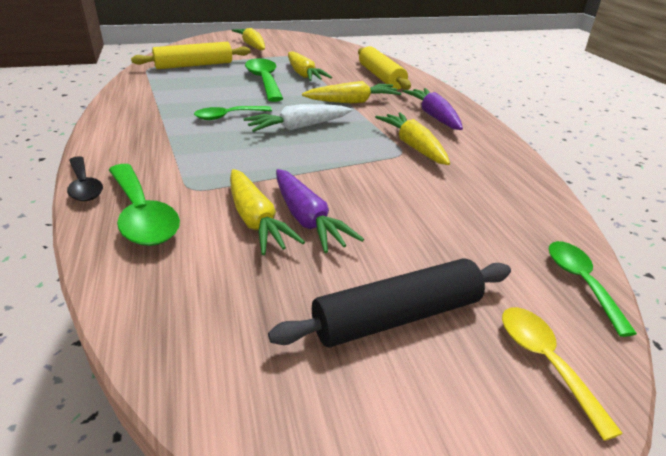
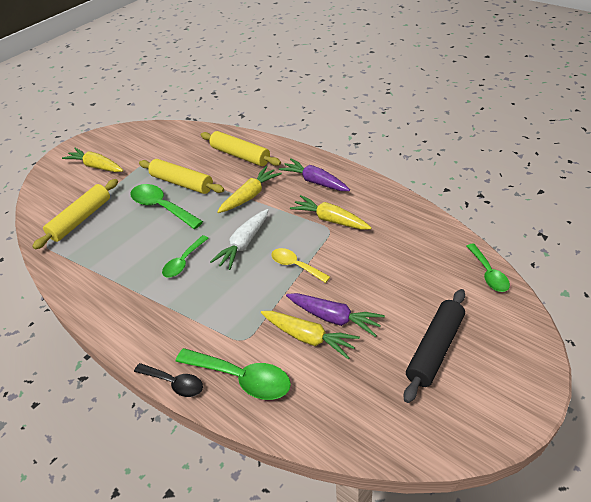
camera: 30 degrees left, 10 degrees up
(303, 74) = (182, 183): yellow carrot -> yellow rolling pin
(544, 361) = (507, 330): yellow spoon -> yellow spoon (295, 265)
(580, 282) = (488, 273): green spoon -> green spoon turned 150 degrees counterclockwise

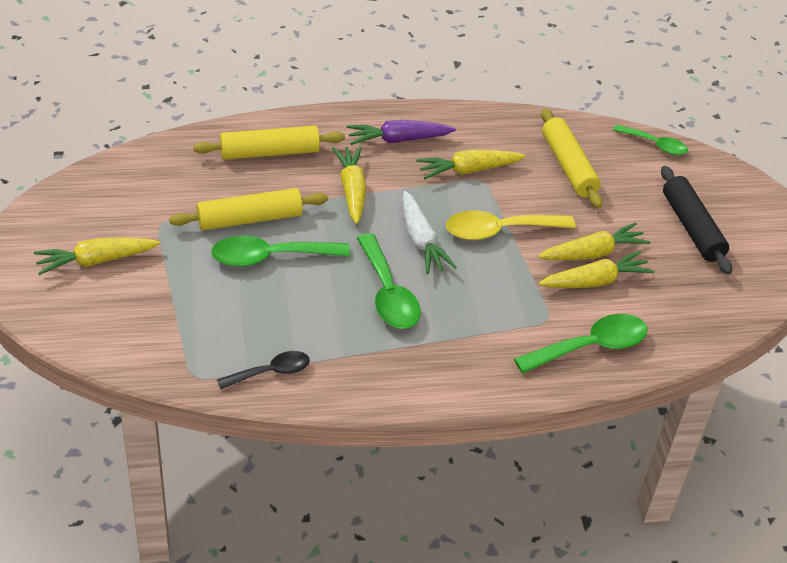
camera: 55 degrees left, 0 degrees up
(81, 219) = (190, 326): yellow rolling pin -> yellow rolling pin (568, 166)
(174, 383) = (544, 390): black spoon -> black spoon (271, 372)
(183, 262) = (388, 294): green spoon -> green spoon, size x1.58
(295, 265) = (499, 231): yellow spoon -> yellow spoon, size x1.58
(334, 318) = (592, 253): purple carrot -> yellow carrot

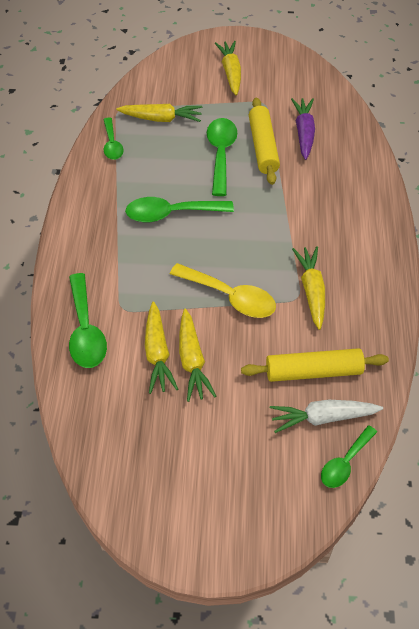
camera: 105 degrees right, 10 degrees up
(269, 152) = (340, 164): yellow rolling pin -> none
(271, 372) = (112, 144): black spoon -> green spoon
(352, 190) = (290, 208): yellow carrot -> yellow carrot (161, 119)
(398, 140) = (355, 247): purple carrot -> purple carrot (304, 133)
(421, 241) = (225, 242): white carrot -> white carrot (323, 417)
(499, 231) = (230, 297): yellow spoon -> yellow spoon turned 120 degrees clockwise
(692, 228) = (214, 457): black rolling pin -> none

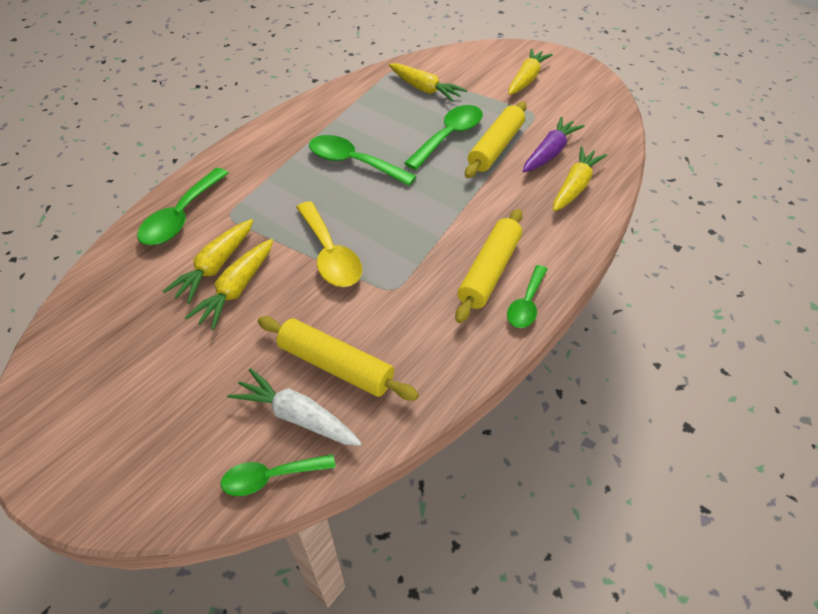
camera: 35 degrees right, 5 degrees down
(112, 144) = (362, 91): green spoon -> green spoon (526, 304)
(311, 290) = (414, 290): yellow carrot -> yellow carrot (575, 186)
(346, 249) = (489, 271): none -> yellow rolling pin

